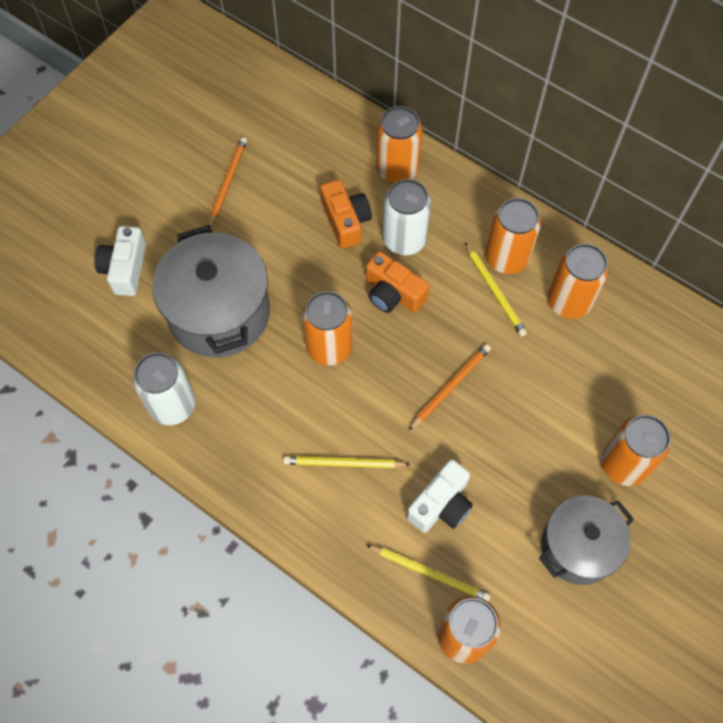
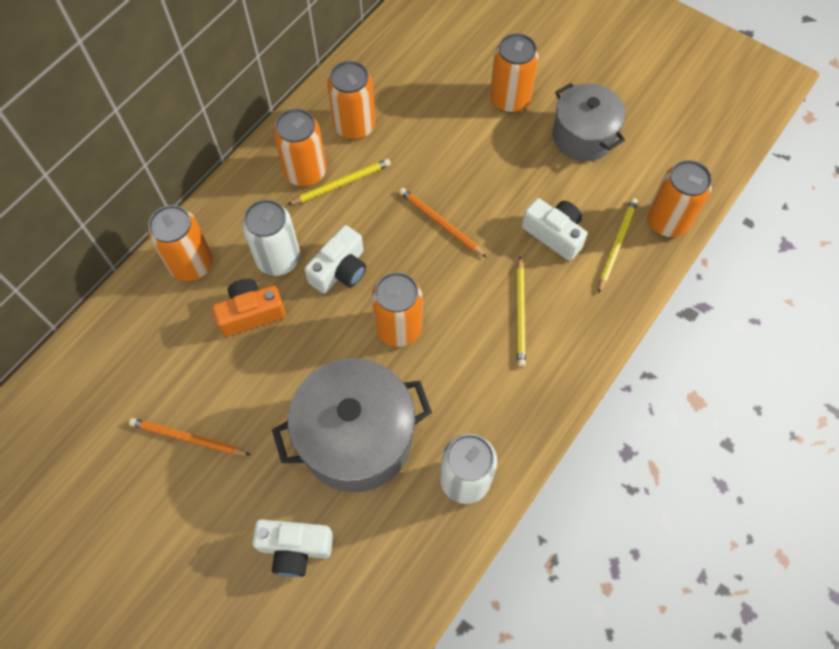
camera: 90 degrees left, 0 degrees up
(393, 293) = (340, 270): orange camera -> white camera

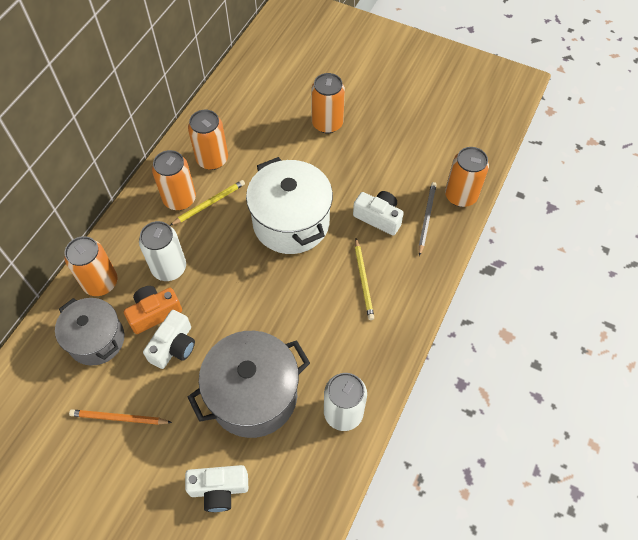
camera: 10 degrees left, 5 degrees down
(340, 270) = (219, 269): white camera -> white camera (174, 346)
(398, 328) = (272, 306): orange can -> none
(440, 223) = (291, 222): orange pencil -> white pot
(583, 136) = (387, 143): grey pot -> grey pot (97, 340)
(616, 245) = (426, 218): yellow pencil -> grey pencil

